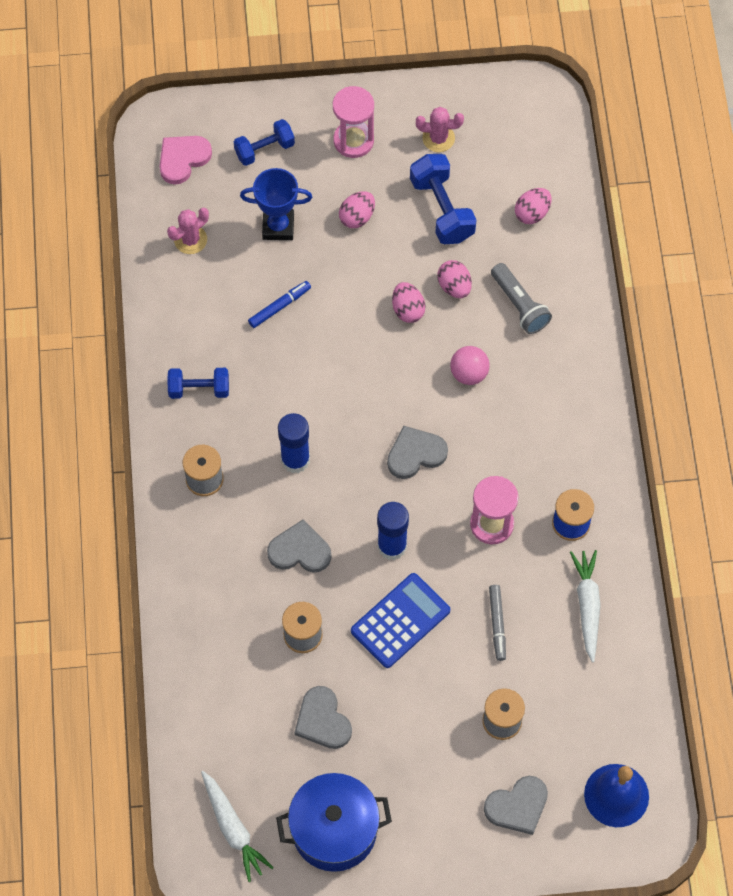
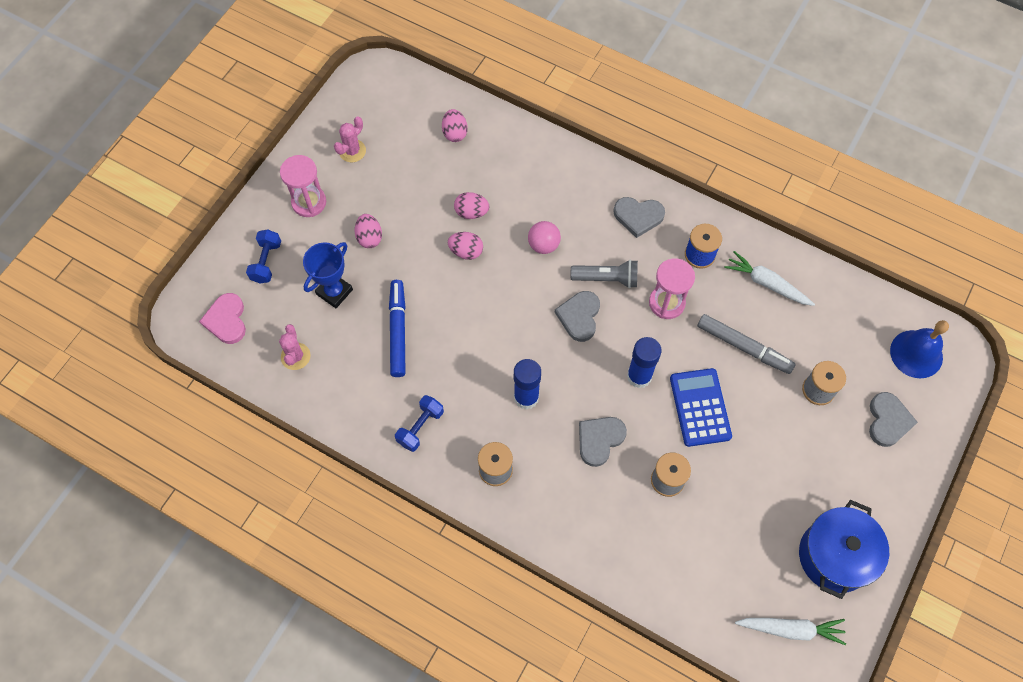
camera: 55 degrees left, 0 degrees up
(279, 306) = (398, 331): blue marker -> blue marker, size x1.60
(322, 720) = (743, 509): grey heart -> grey heart (638, 216)
(442, 209) = (407, 183): blue dumbbell -> none
(497, 624) = (744, 347): grey marker -> grey marker, size x1.60
(520, 305) = (516, 183): grey flashlight -> grey flashlight (607, 278)

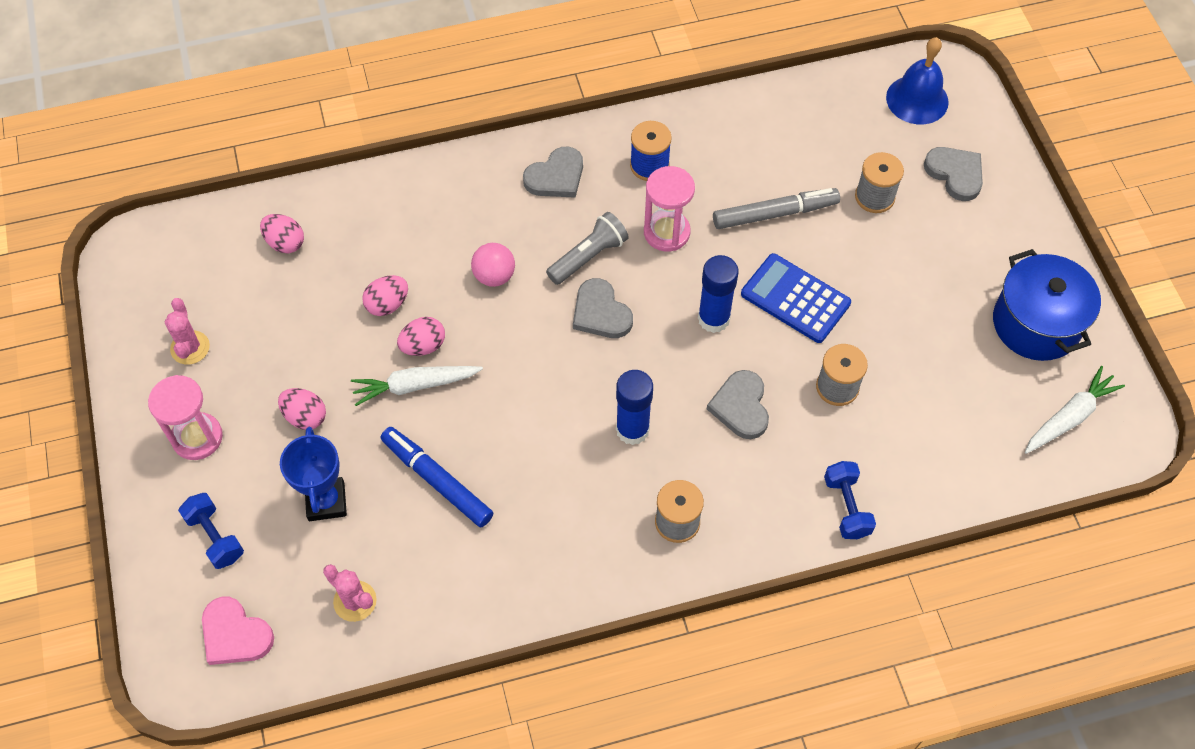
camera: 45 degrees left, 5 degrees down
(420, 427) = (561, 550): blue dumbbell -> blue dumbbell (846, 507)
(766, 283) = (734, 142): white carrot -> white carrot (415, 386)

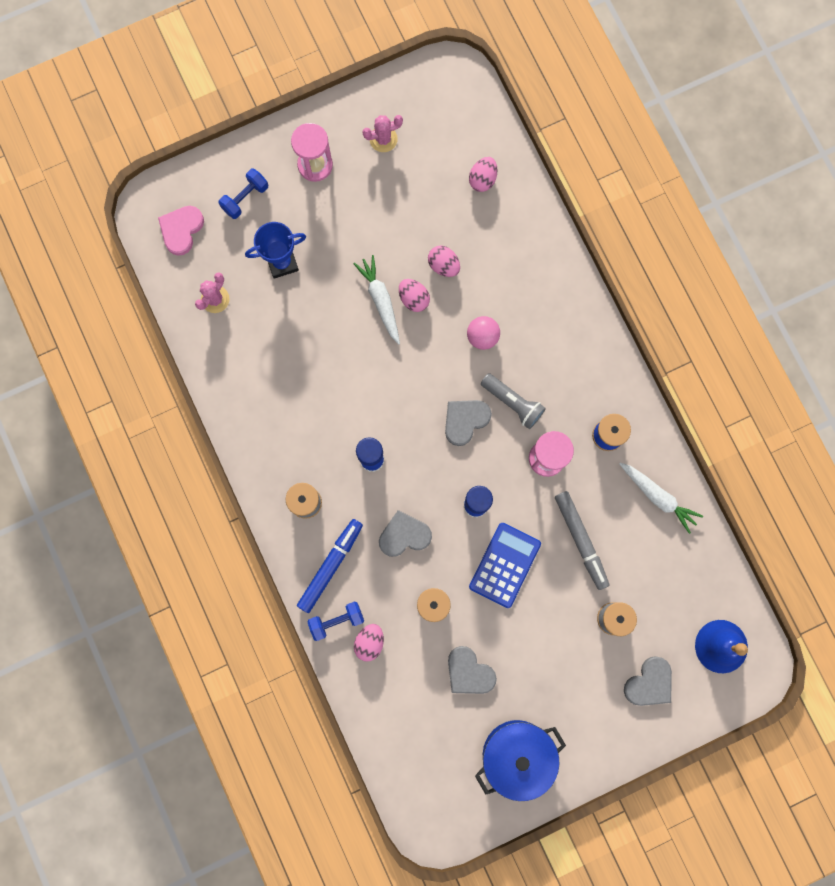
camera: 80 degrees right, 20 degrees up
(305, 417) = (343, 232): pink egg -> pink egg (369, 642)
(437, 481) = (310, 332): blue marker -> blue marker (330, 566)
(556, 176) = (582, 365): grey heart -> grey heart (469, 672)
(1069, 417) = (438, 783): white carrot -> white carrot (658, 497)

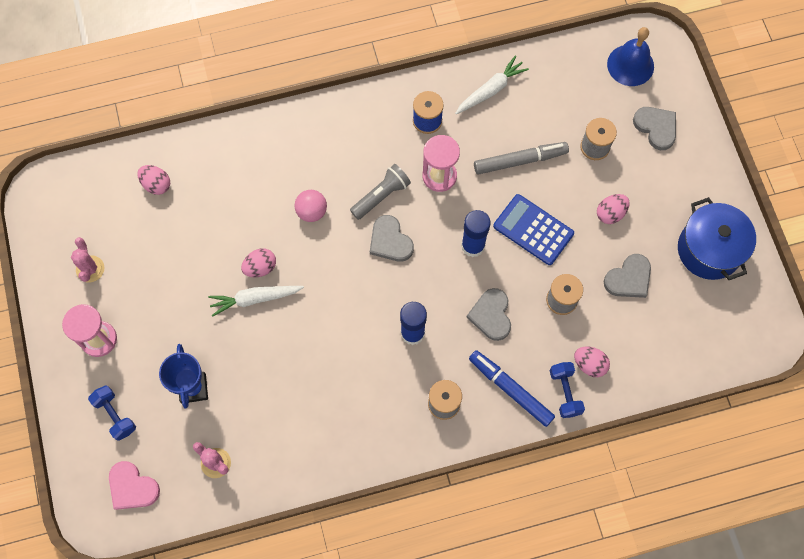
camera: 80 degrees left, 10 degrees down
(443, 265) = (233, 234): pink egg -> pink egg (610, 213)

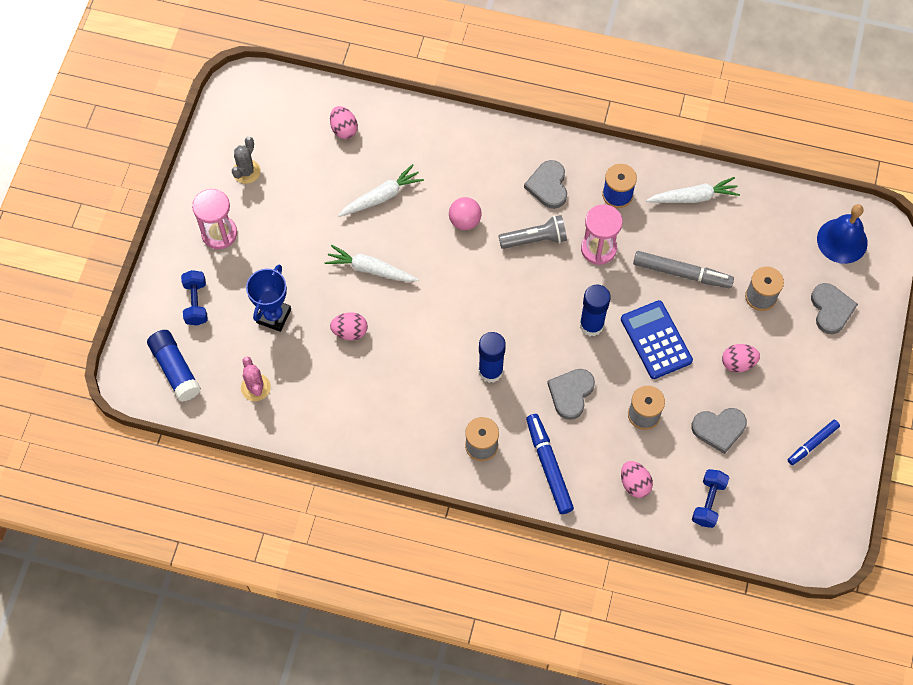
camera: 30 degrees right, 5 degrees down
(90, 269) = (246, 171): pink cactus -> grey cactus
(132, 487) = (175, 369): pink heart -> blue glue stick
(226, 228) = (381, 197): none -> white carrot
(260, 267) = (391, 245): pink egg -> pink egg (350, 332)
(390, 241) = (519, 282): grey heart -> grey heart (548, 186)
(565, 392) = (596, 495): blue dumbbell -> blue dumbbell (708, 502)
(709, 250) = (812, 444): blue pot -> blue marker

